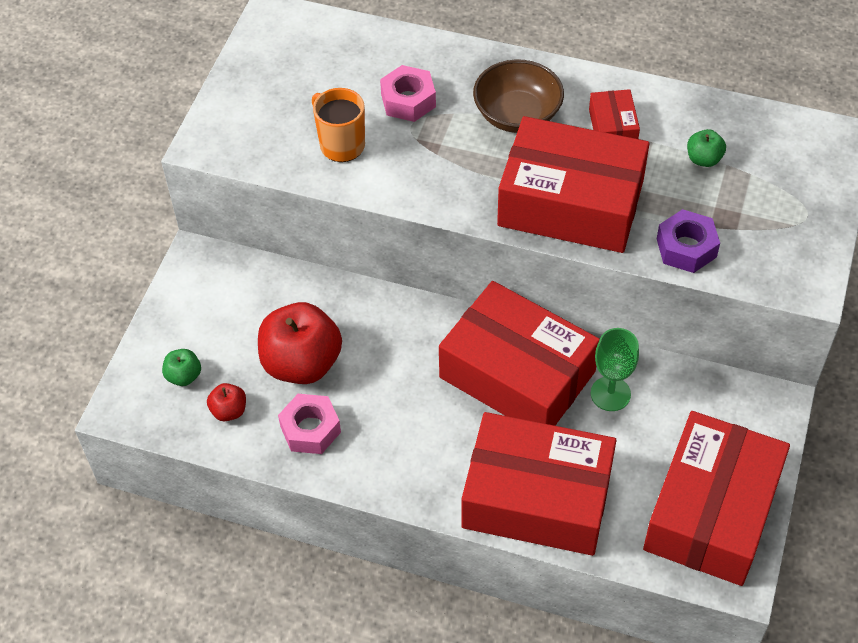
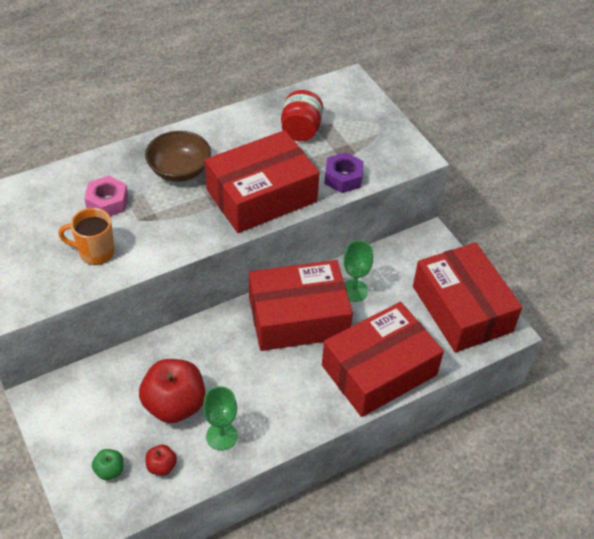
camera: 50 degrees left, 5 degrees down
(310, 429) = (221, 436): pink nut -> green goblet
(612, 127) = (237, 144): red box -> none
(703, 159) = (301, 130): green apple -> red jar

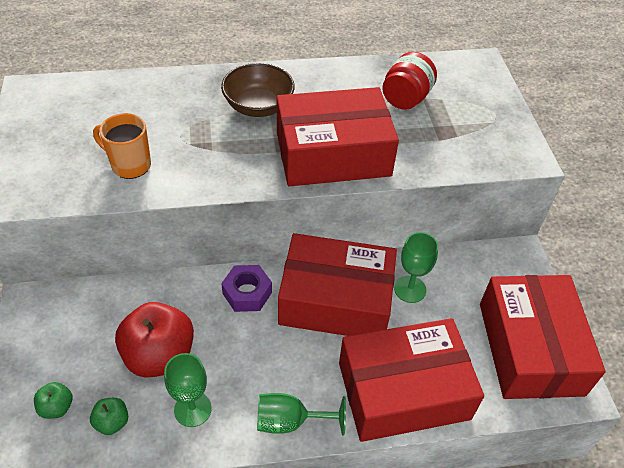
camera: 20 degrees right, 0 degrees up
(107, 202) = (169, 119): pink nut -> none
(161, 466) = (112, 422): red apple -> green apple
(302, 420) = (290, 421): none -> green goblet
(343, 178) = (432, 159): purple nut -> purple nut (247, 293)

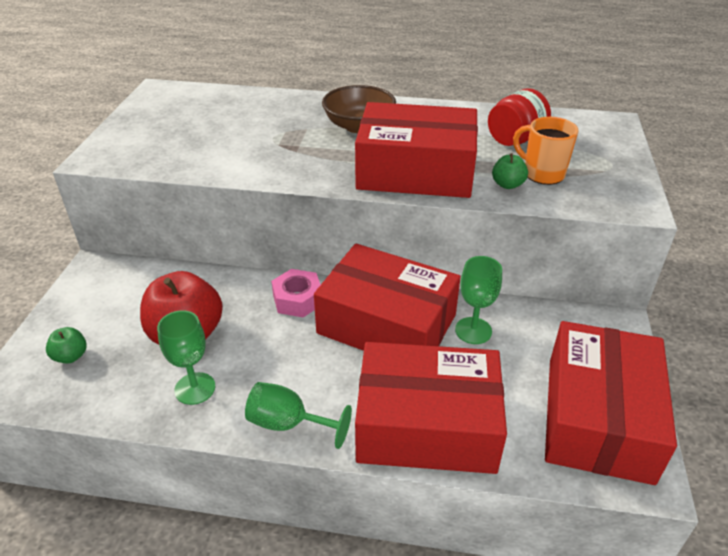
camera: 20 degrees right, 10 degrees down
(112, 422) = (113, 381): green apple -> green apple (507, 185)
(130, 165) = (214, 151): orange mug -> orange mug (542, 174)
(247, 293) = (297, 300): purple nut -> pink nut

